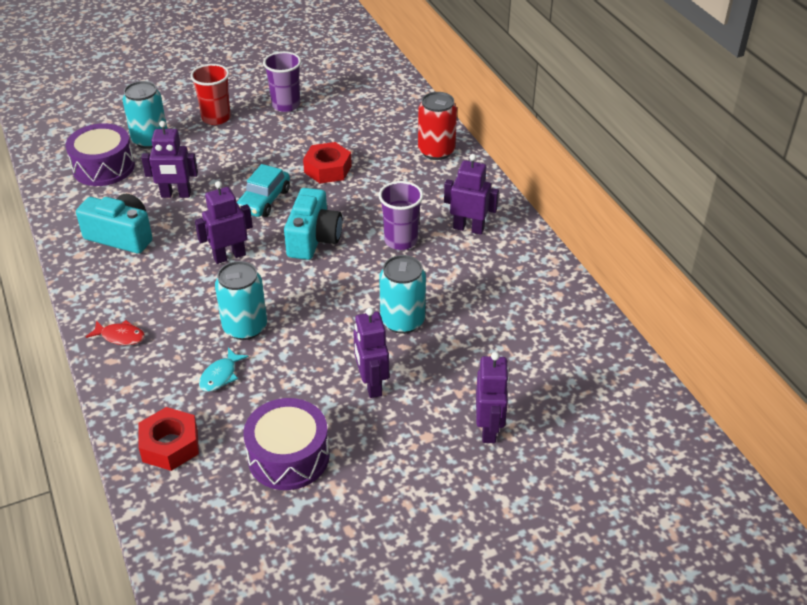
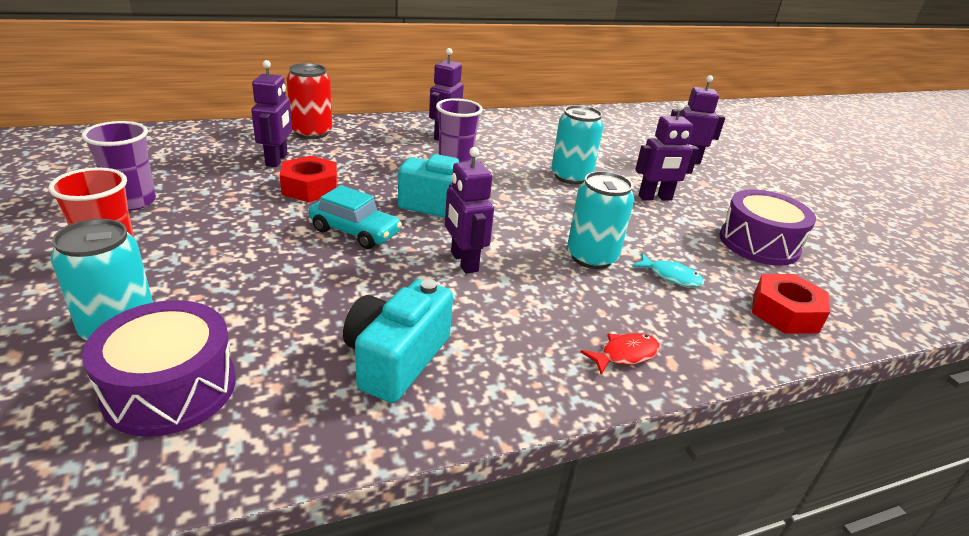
camera: 90 degrees left, 10 degrees down
(120, 336) = (625, 355): red fish -> red fish turned 45 degrees clockwise
(176, 195) = (307, 302): purple robot -> purple robot (277, 160)

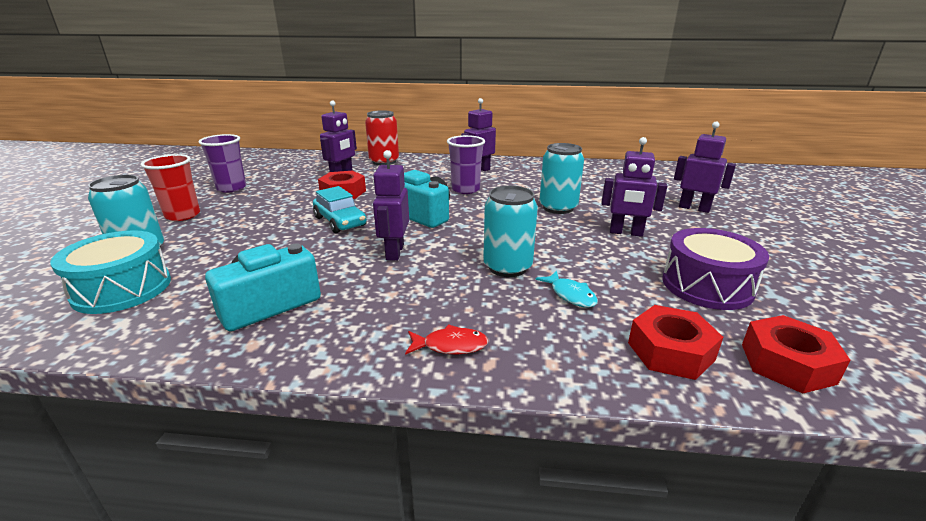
camera: 30 degrees right, 5 degrees down
(170, 388) = (122, 289): purple drum -> turquoise drum
(859, 302) = (787, 363): none -> red nut

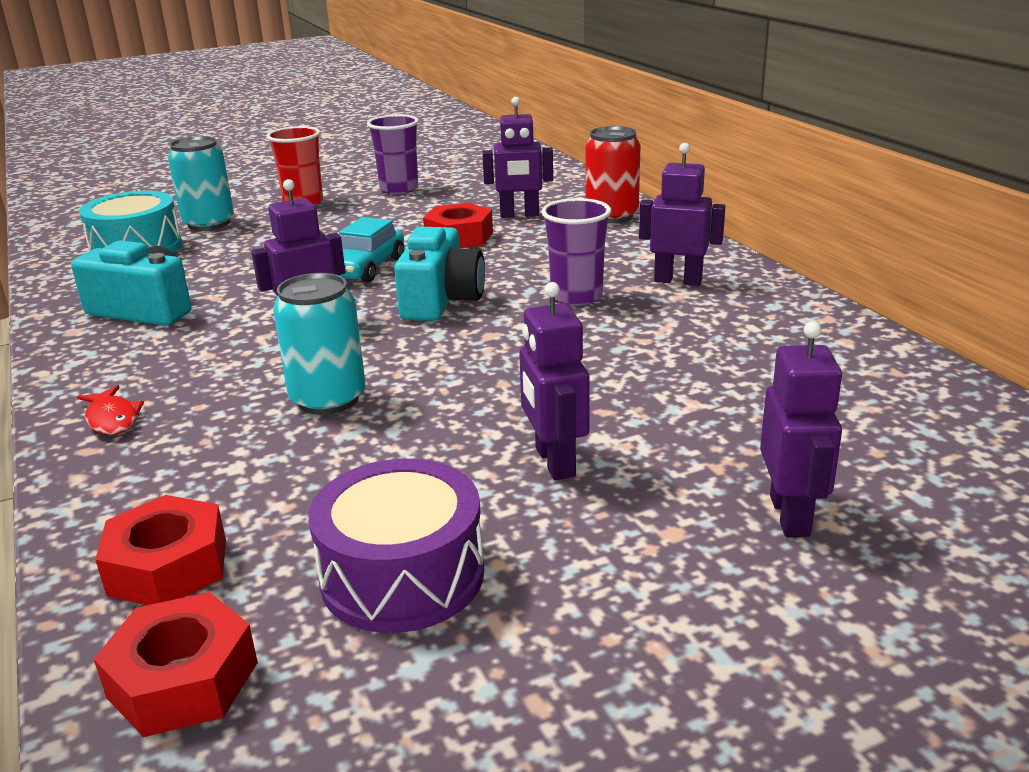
camera: 60 degrees right, 0 degrees up
(558, 208) = (595, 381): turquoise can -> none
(570, 295) = (279, 461): turquoise fish -> none

